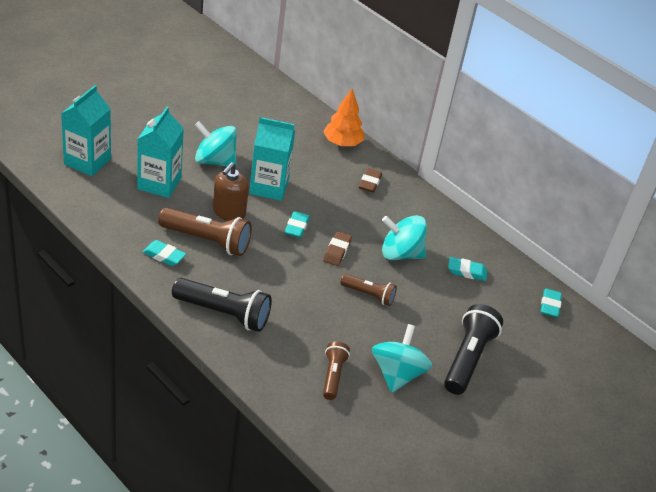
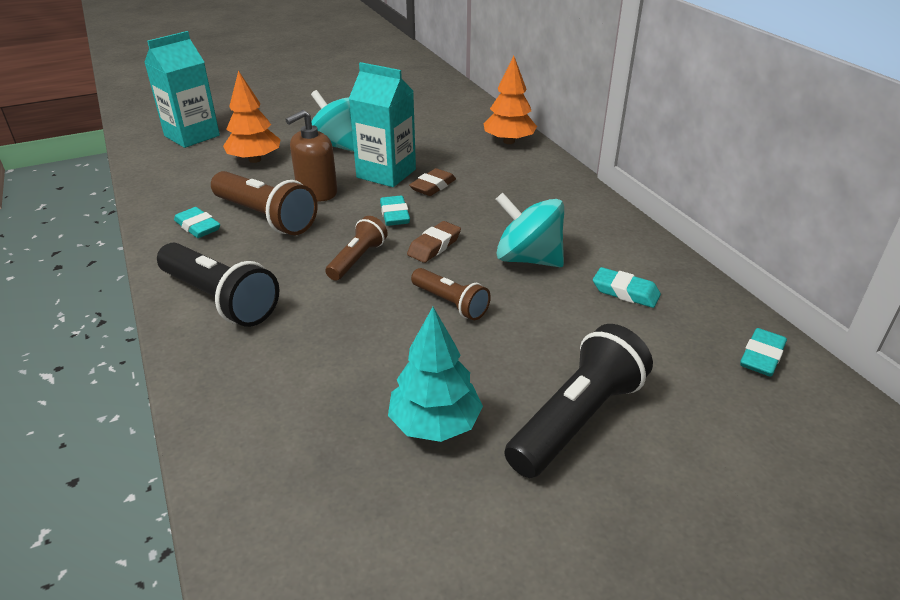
camera: 25 degrees right, 5 degrees down
(159, 184) = (255, 160): turquoise carton -> orange tree
(296, 227) = (395, 215): turquoise eraser -> turquoise eraser turned 45 degrees counterclockwise
(333, 375) = (322, 408): brown flashlight -> brown flashlight (357, 259)
(369, 183) = (524, 180): brown eraser -> brown eraser (433, 186)
(397, 374) = (435, 424): turquoise spinning top -> turquoise tree

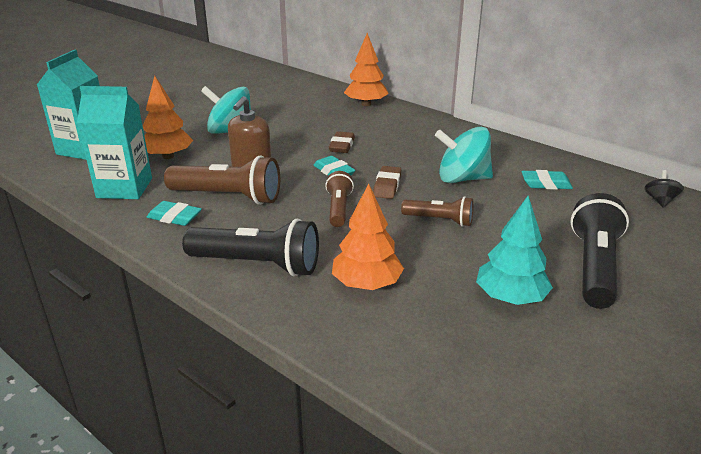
camera: 25 degrees left, 5 degrees down
(300, 355) = (366, 284): none -> orange tree
(386, 173) = (294, 144): turquoise carton -> turquoise carton (124, 188)
(761, 357) = (660, 201): turquoise eraser -> black spinning top

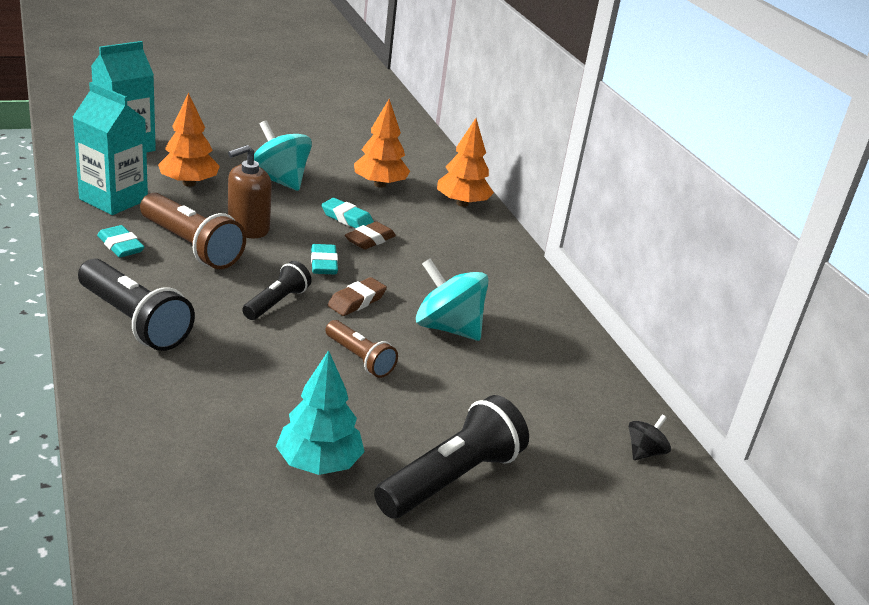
camera: 25 degrees right, 0 degrees up
(338, 208) = (277, 302): brown flashlight -> black flashlight
(366, 284) = (204, 384): orange tree -> orange tree (380, 184)
(546, 184) = (534, 374): turquoise eraser -> turquoise eraser (347, 219)

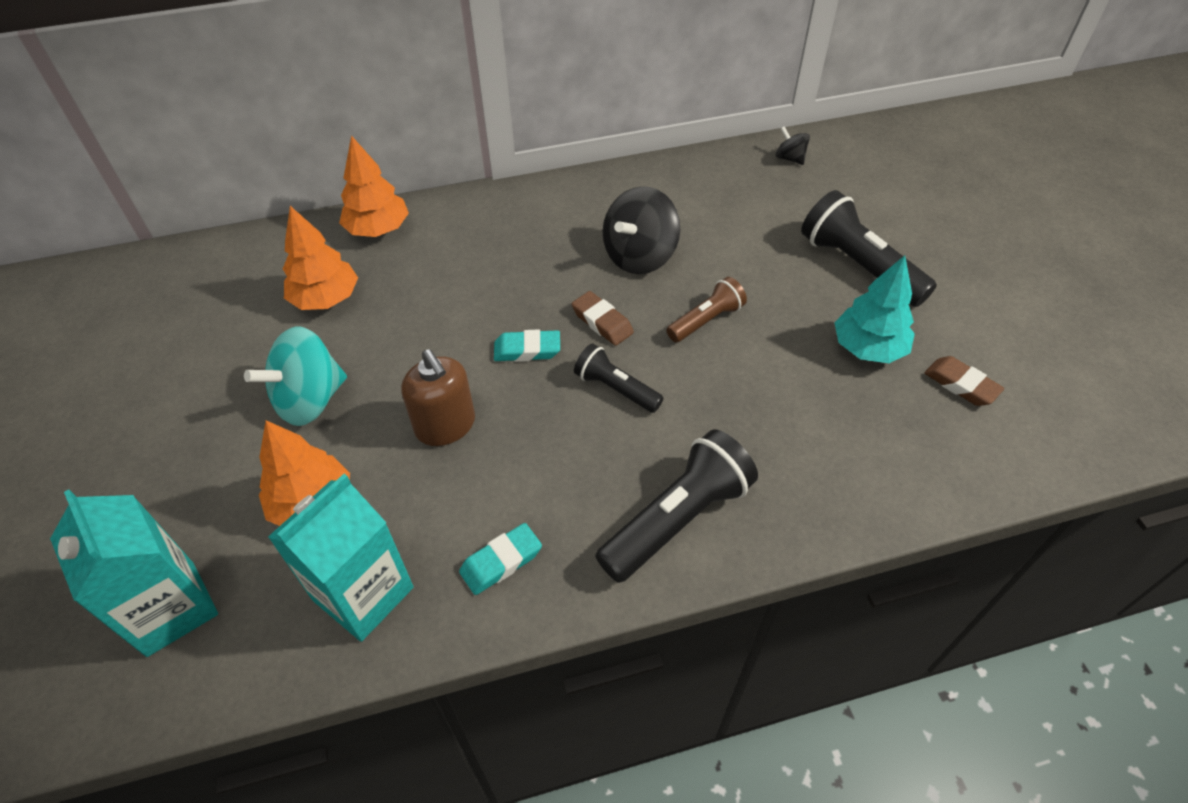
camera: 80 degrees left, 20 degrees up
(192, 246) = (496, 481): brown flashlight -> none
(347, 219) = (417, 330): turquoise eraser -> none
(370, 240) = (469, 310): brown eraser -> brown eraser (961, 385)
(447, 328) = (639, 256): turquoise spinning top -> black spinning top

